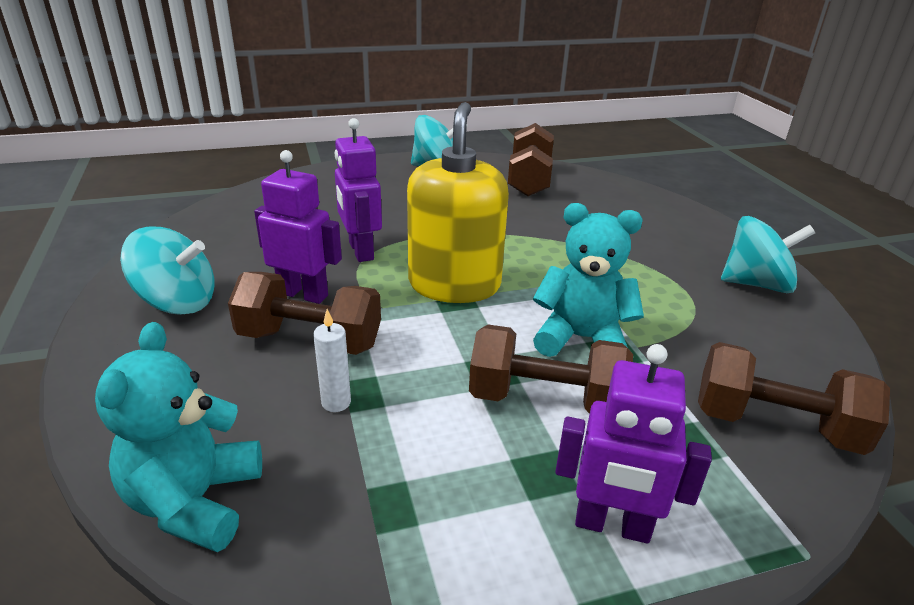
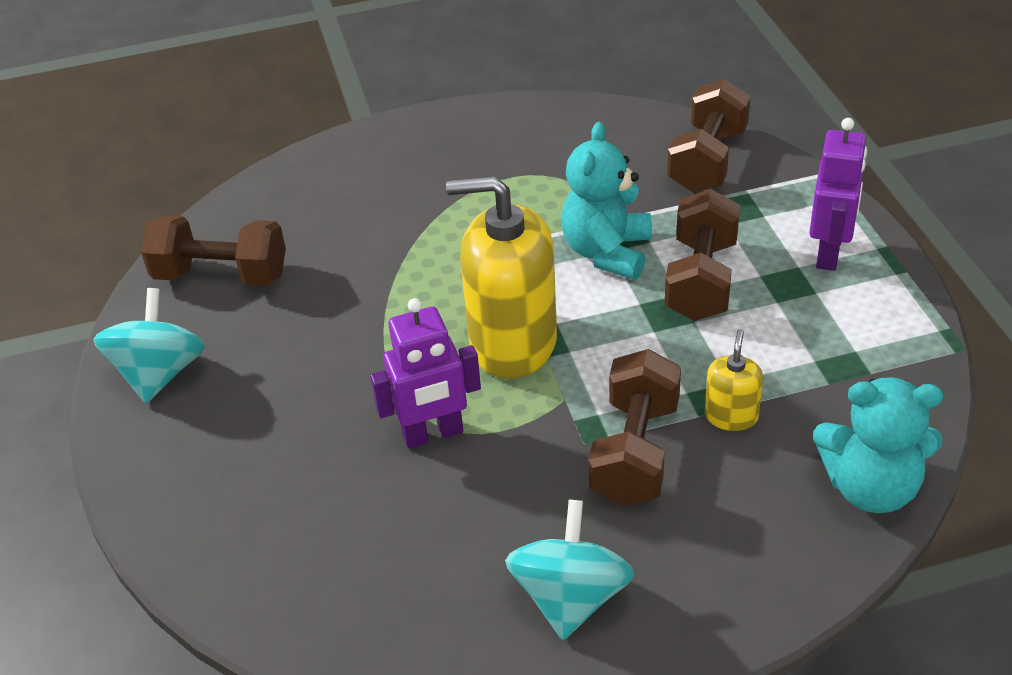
camera: 85 degrees left, 10 degrees up
(303, 294) = (542, 474): purple robot -> none
(336, 402) = (731, 416): white candle -> yellow soap dispenser
(756, 284) = (499, 130): turquoise spinning top -> none

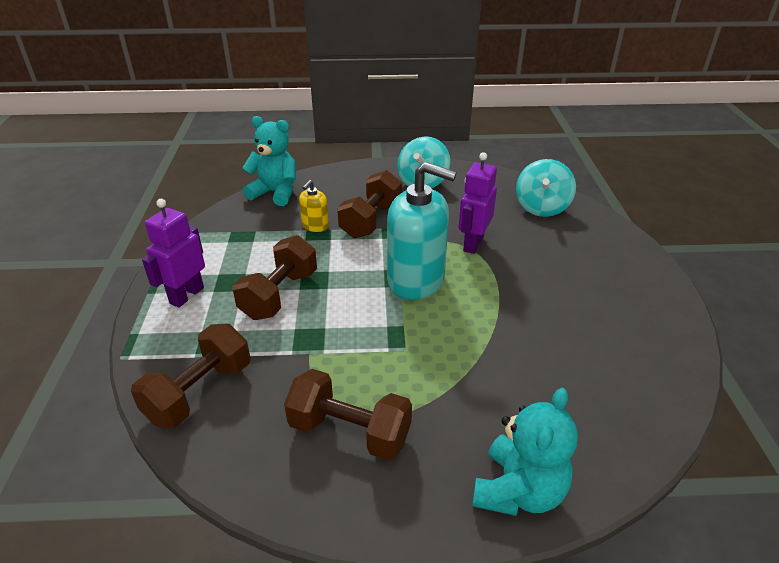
camera: 170 degrees left, 5 degrees down
(159, 374) = (650, 304): turquoise spinning top -> turquoise spinning top (541, 207)
(221, 275) = (630, 370): brown dumbbell -> brown dumbbell (349, 431)
(433, 434) = (473, 244): purple robot -> purple robot turned 60 degrees counterclockwise
(513, 343) = (416, 280): yellow soap dispenser -> turquoise soap dispenser
(607, 252) = (329, 327): turquoise teddy bear -> turquoise teddy bear (518, 491)

